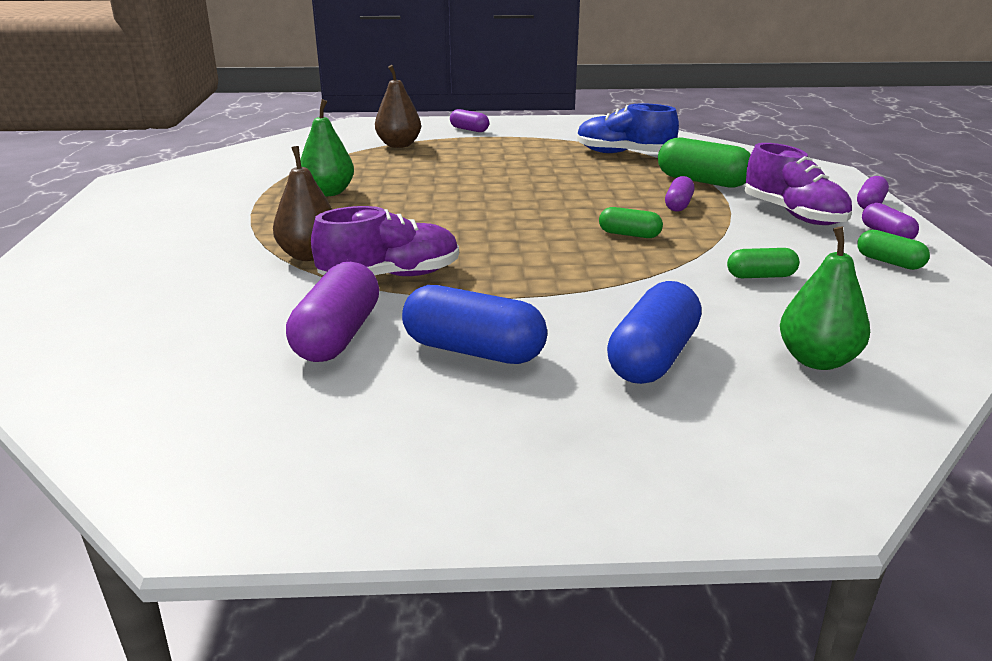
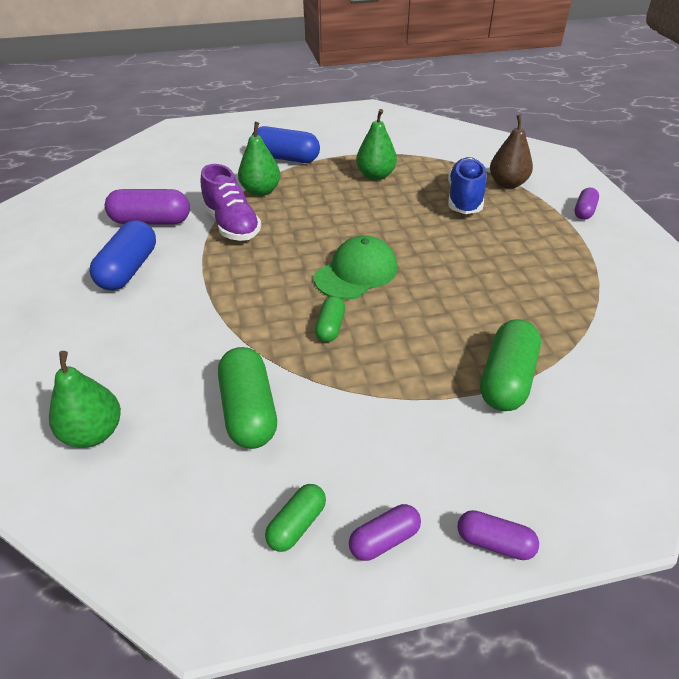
camera: 80 degrees right, 15 degrees up
(309, 255) = (261, 191): brown pear -> green pear
(535, 217) = (356, 272): none -> green cap
(623, 154) = (572, 316): blue shoe -> blue shoe (465, 199)
(653, 357) = (110, 344): blue capsule -> blue capsule (286, 158)
(678, 205) = (420, 359): purple capsule -> none
(760, 276) = (249, 411): green capsule -> green capsule, size x1.78
(793, 214) = (423, 453): purple shoe -> none

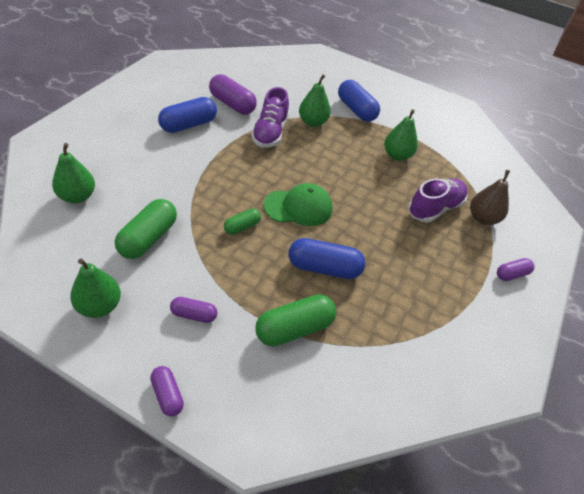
camera: 35 degrees right, 5 degrees up
(297, 524) = (99, 306): green capsule -> green pear
(384, 539) = (124, 347): purple capsule -> purple capsule (194, 315)
(453, 308) = (324, 268): none -> blue capsule
(465, 199) = (435, 208): blue shoe -> purple shoe

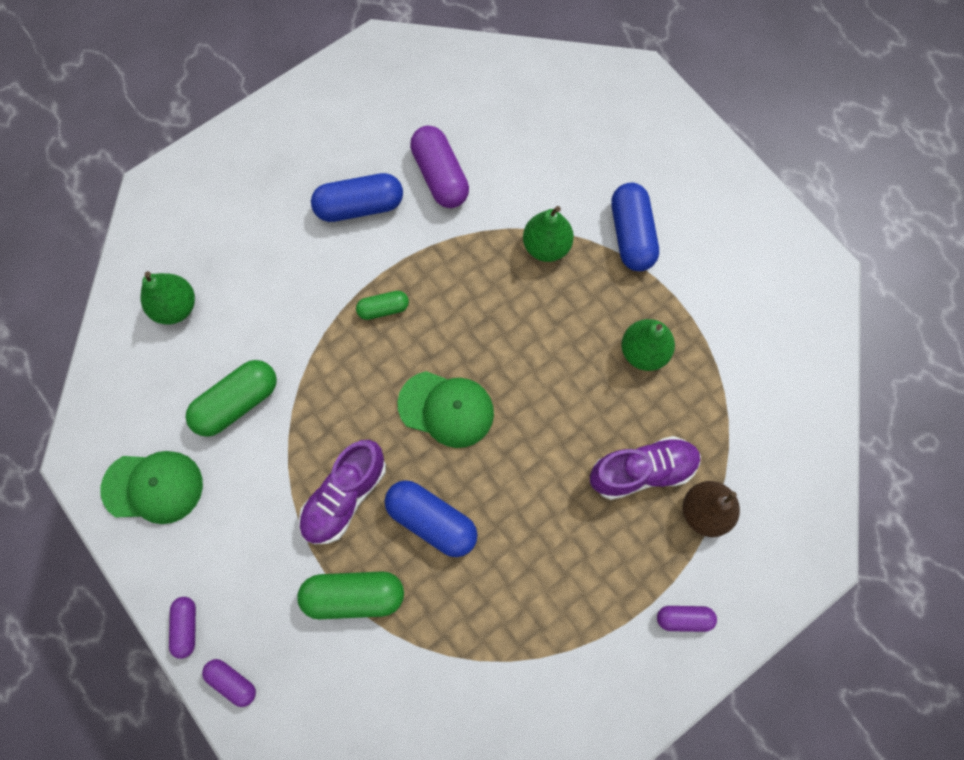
camera: 30 degrees right, 25 degrees up
(99, 306) = (153, 487): green pear -> green cap
(194, 315) = (249, 535): purple capsule -> purple capsule (232, 682)
(242, 227) = (357, 420): green capsule -> green capsule (383, 309)
(270, 133) = (470, 253): purple shoe -> purple shoe (345, 496)

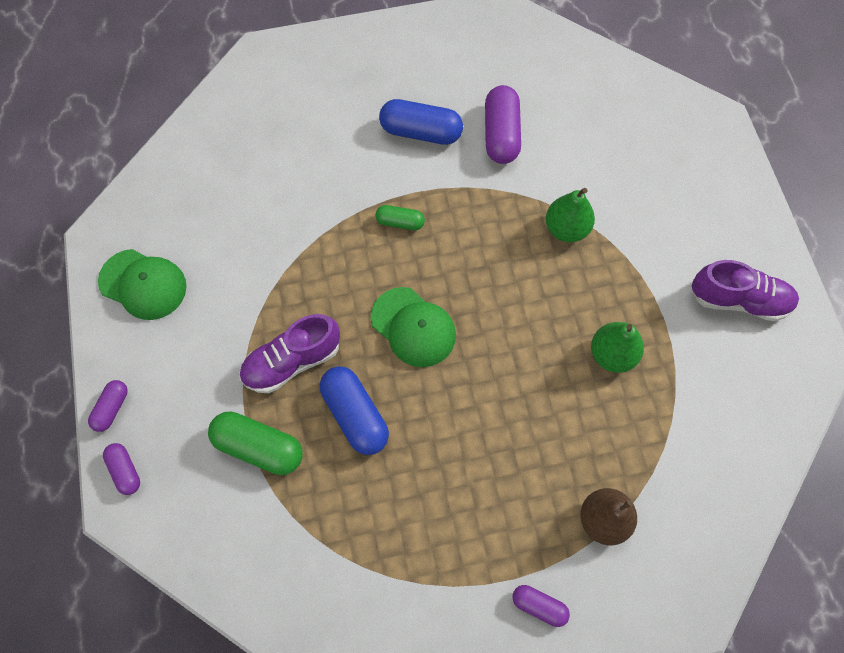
camera: 25 degrees right, 5 degrees down
(176, 307) = (232, 151): green pear -> none
(237, 403) = (243, 247): green capsule -> none
(631, 235) = (648, 250): blue capsule -> none
(642, 471) = (562, 457): purple shoe -> purple shoe (738, 300)

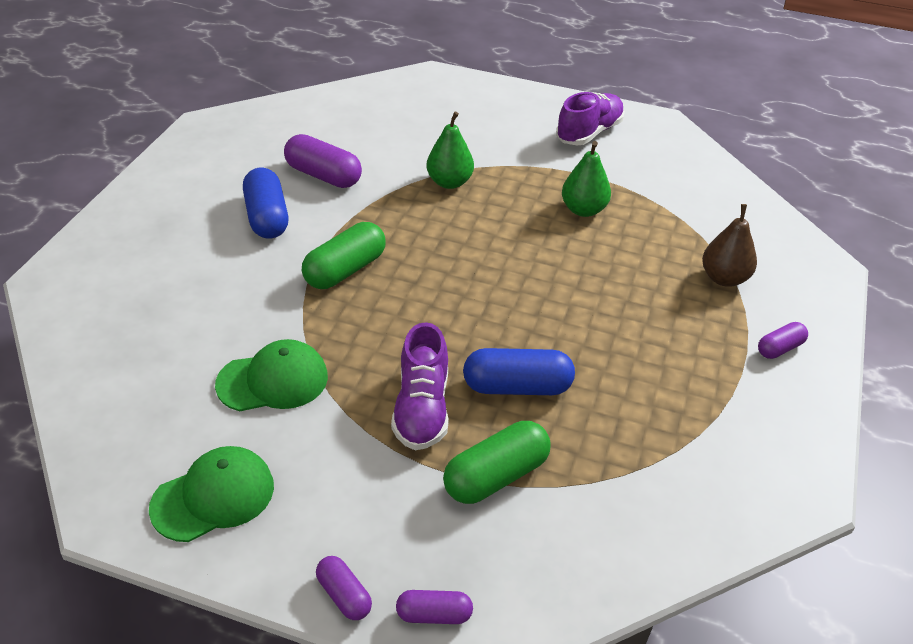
camera: 60 degrees left, 25 degrees down
(400, 222) = (345, 270): green capsule -> green capsule, size x1.78
(413, 327) = (460, 308): green cap -> green cap (273, 380)
(421, 132) = (267, 217): blue capsule -> blue capsule turned 60 degrees counterclockwise

